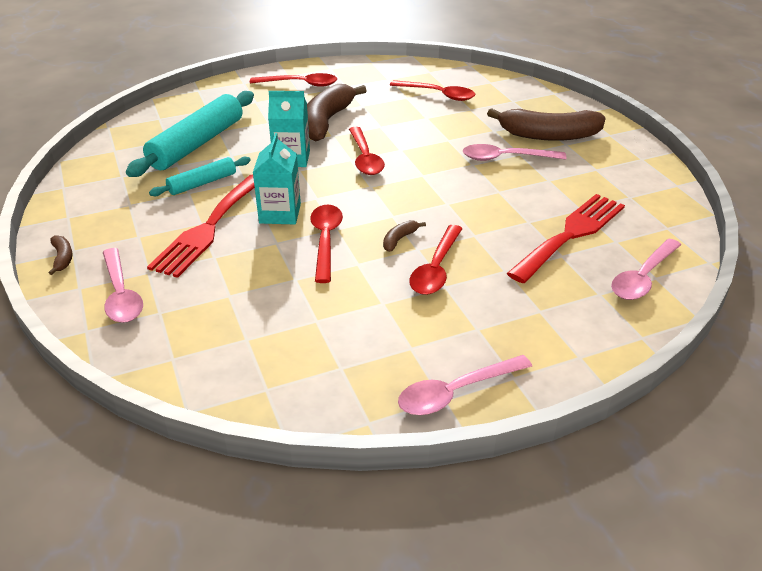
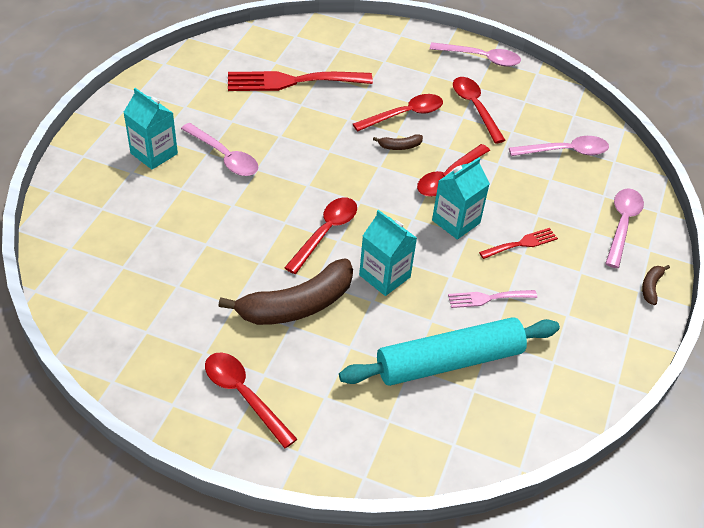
camera: 140 degrees left, 10 degrees up
(202, 183) = (488, 298): turquoise rolling pin -> pink fork
(208, 228) = (521, 243): red fork -> red fork, size x0.50
(438, 94) = (145, 266): red spoon -> red spoon (475, 108)
(548, 135) = (154, 153): brown banana -> turquoise carton
(643, 278) = (302, 39): pink spoon -> pink spoon (565, 151)

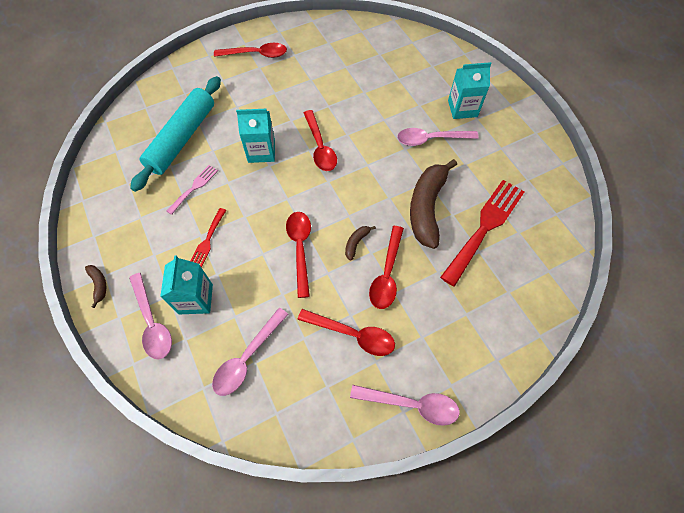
camera: 135 degrees right, 15 degrees up
(297, 305) = (284, 102): brown banana -> brown banana (427, 207)
(456, 221) = (261, 219): turquoise carton -> turquoise carton (196, 299)
(481, 58) = (411, 404): pink spoon -> pink spoon turned 135 degrees counterclockwise

